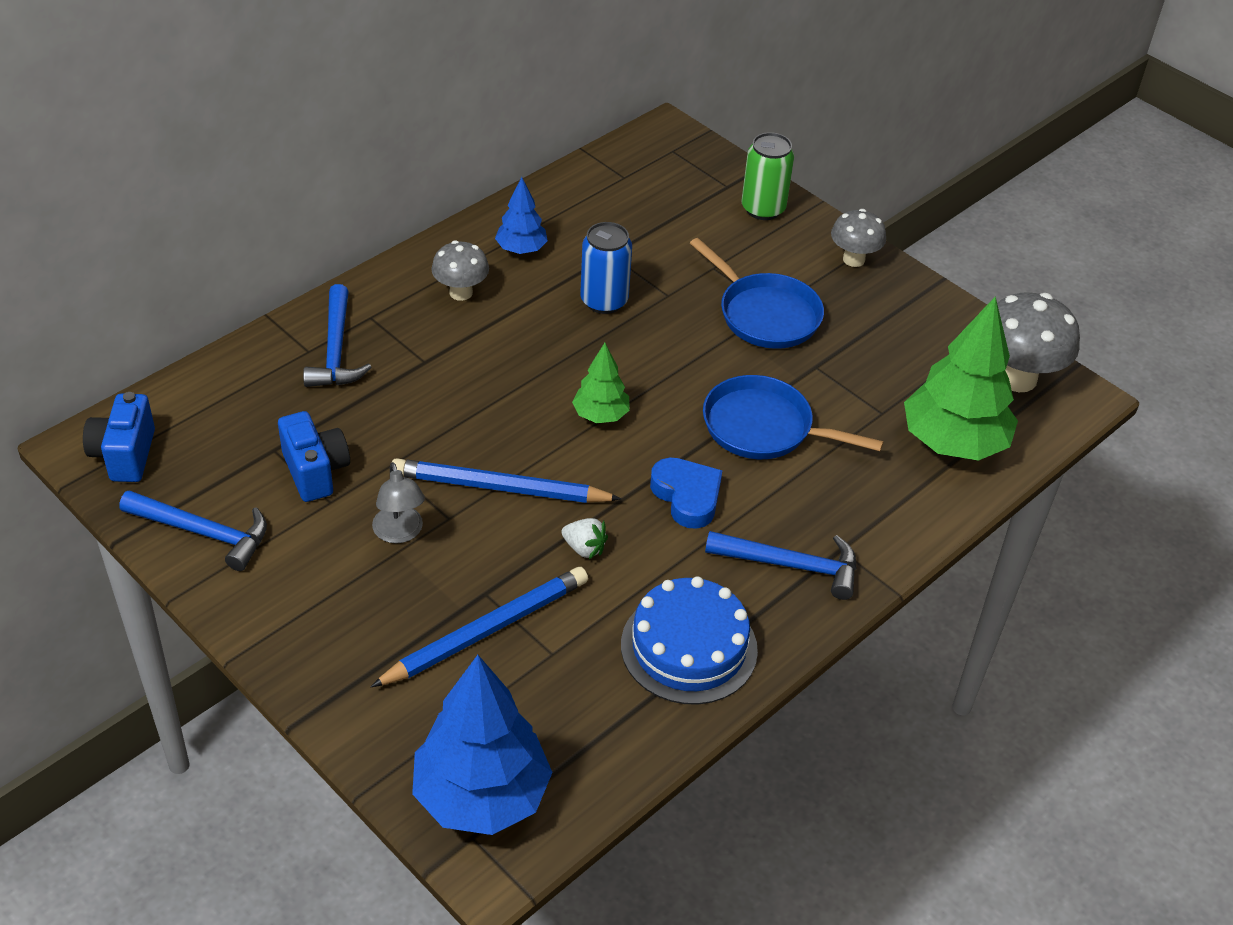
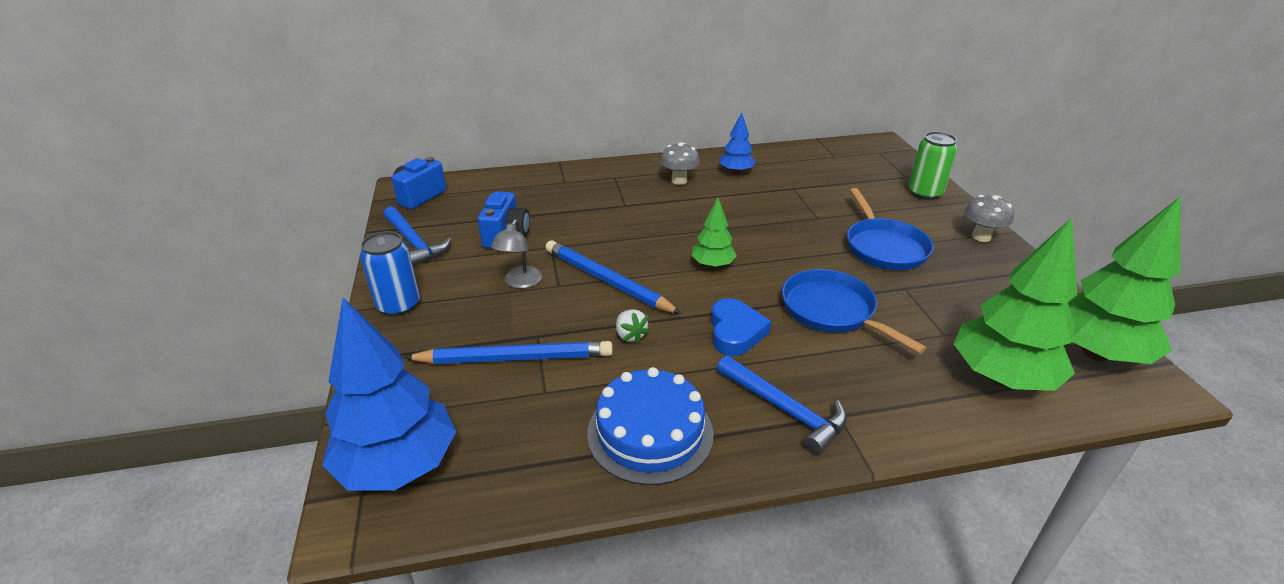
camera: 35 degrees right, 10 degrees down
(335, 350) = (579, 185): blue hammer -> none
(604, 301) = (768, 208): blue can -> blue can (398, 305)
(1017, 378) = (1096, 352): grey mushroom -> green tree

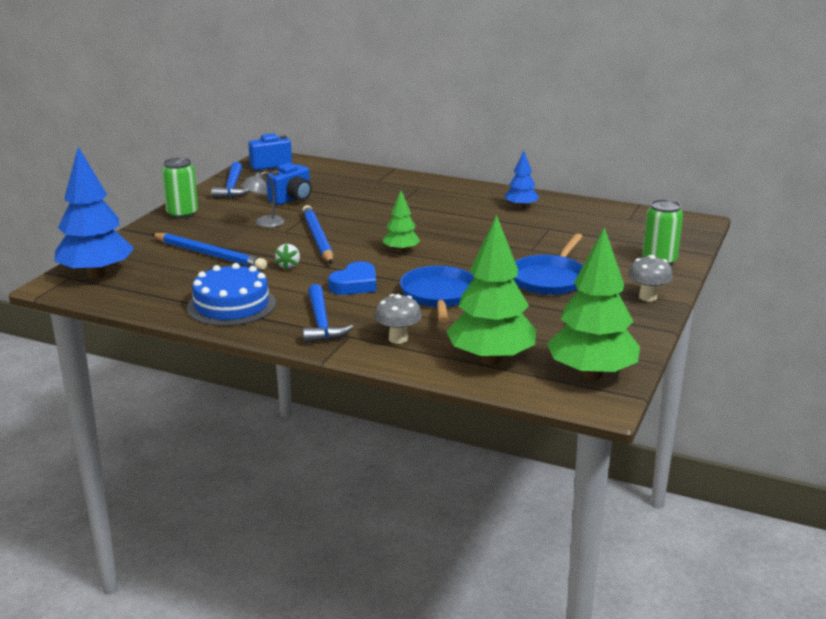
camera: 35 degrees right, 10 degrees down
(398, 305) = (182, 214): blue can -> green can
(679, 181) = (464, 201): grey mushroom -> grey mushroom (398, 339)

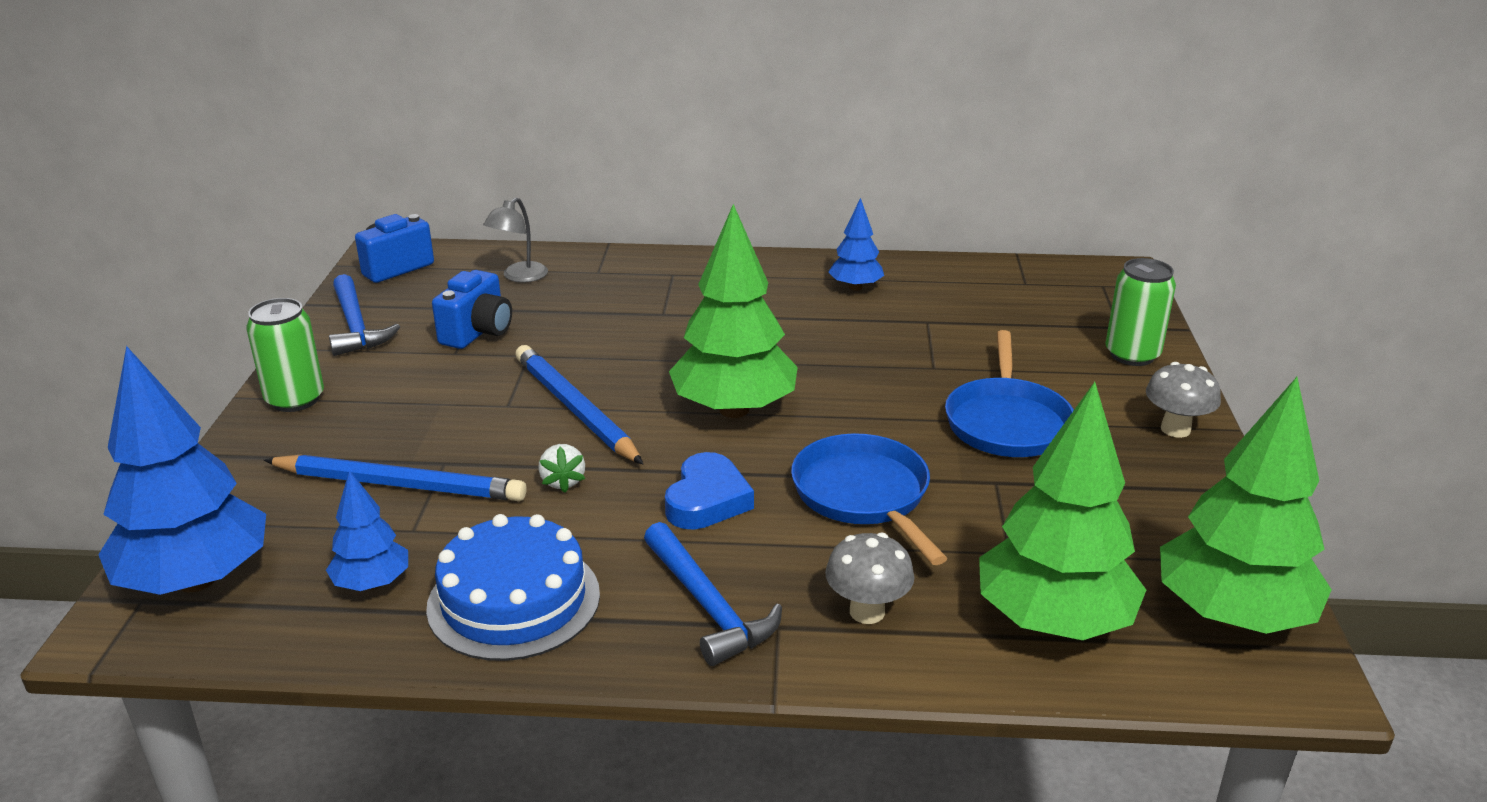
camera: 20 degrees left, 5 degrees up
(172, 288) = (372, 584): none -> blue tree
(264, 224) = (460, 394): grey lamp -> grey lamp (519, 277)
(401, 251) = (734, 410): green tree -> green tree, size x1.94

